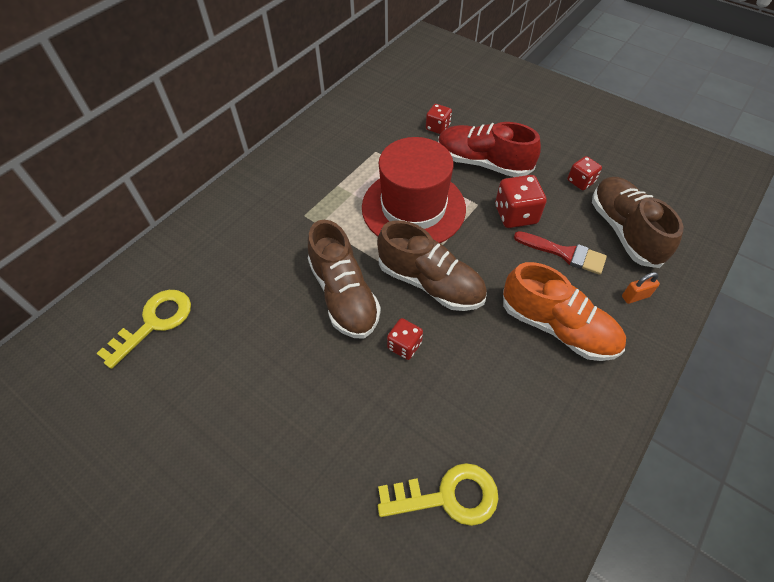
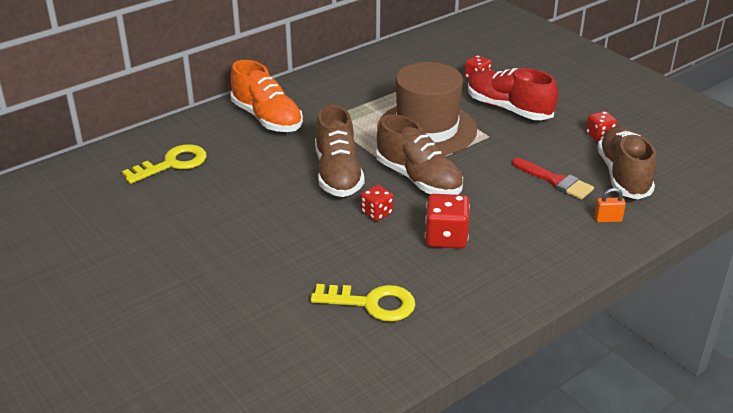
camera: 15 degrees right, 20 degrees down
(413, 207) = (427, 129): red hat -> brown hat
(515, 215) = (522, 148): red dice -> red dice (446, 237)
(557, 327) = (521, 226): orange shoe -> orange shoe (267, 118)

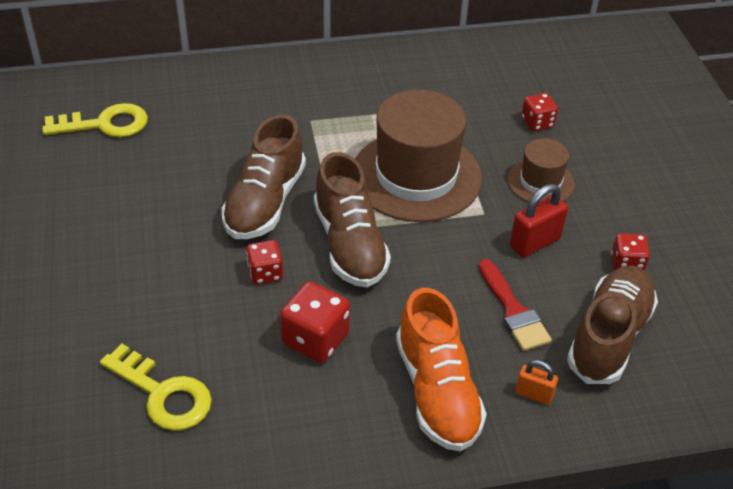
camera: 25 degrees right, 10 degrees up
(267, 118) = (248, 98): orange shoe -> orange shoe (437, 392)
(508, 109) = (540, 182): red shoe -> brown hat
(535, 141) = (535, 243): none -> red padlock

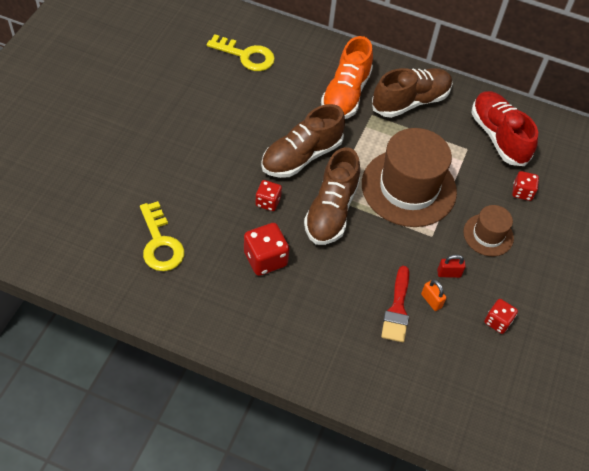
camera: 30 degrees right, 10 degrees up
(437, 392) = (309, 331): orange shoe -> orange shoe (345, 95)
(466, 80) = (498, 136): none -> red shoe
(534, 394) = (366, 367): orange padlock -> orange padlock (431, 301)
(535, 243) = (448, 273): red padlock -> red padlock, size x0.61
(609, 337) = (444, 360): brown shoe -> brown shoe (410, 102)

